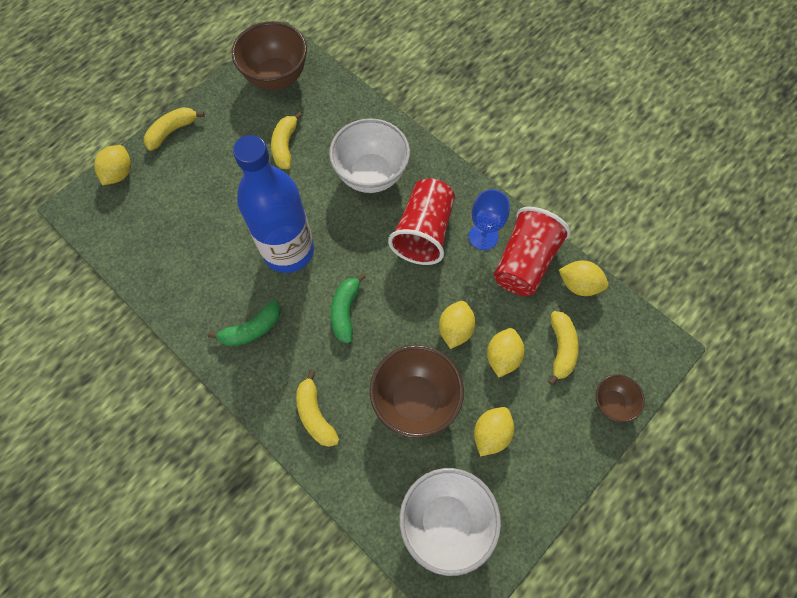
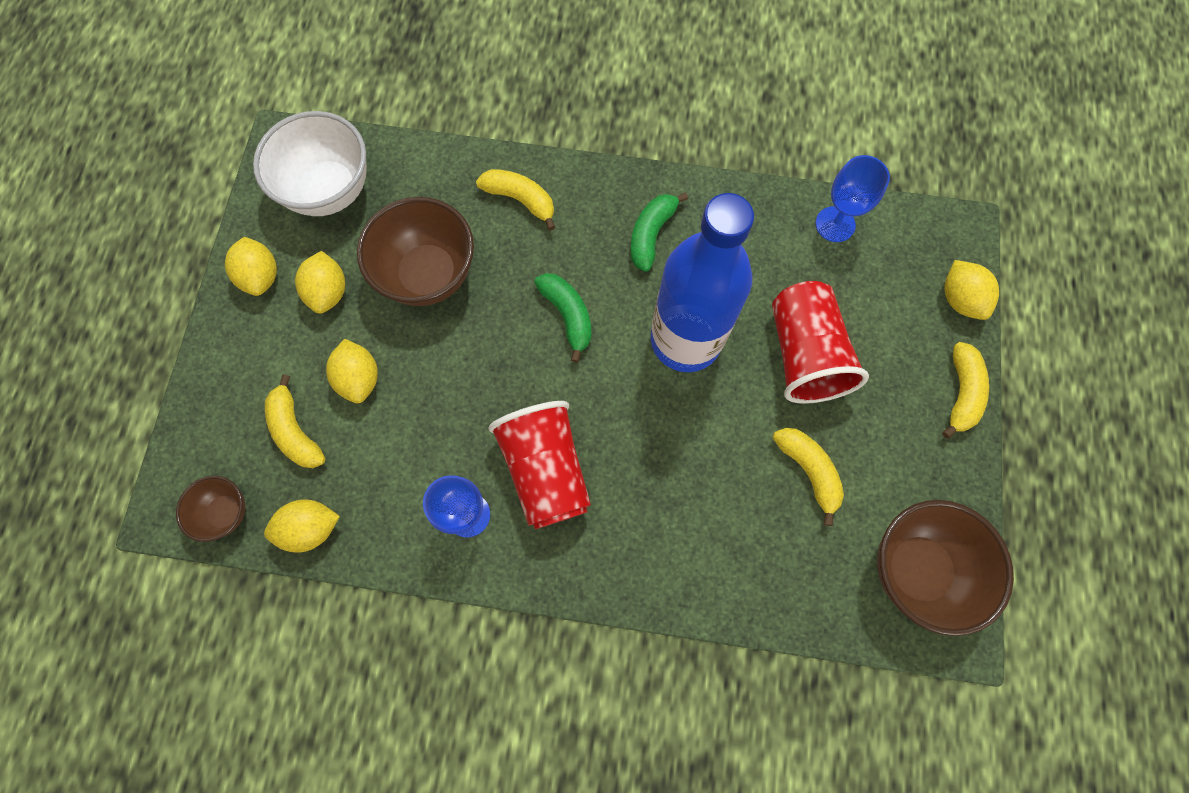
camera: 145 degrees right, 5 degrees up
(138, 259) = (835, 224): none -> blue goblet
(371, 175) = (668, 505): white bowl -> none
(455, 329) = (431, 374): yellow lemon -> yellow lemon (261, 276)
(524, 262) = (395, 513): red cup -> red cup (804, 354)
(612, 403) = (208, 405): brown bowl -> brown bowl (226, 512)

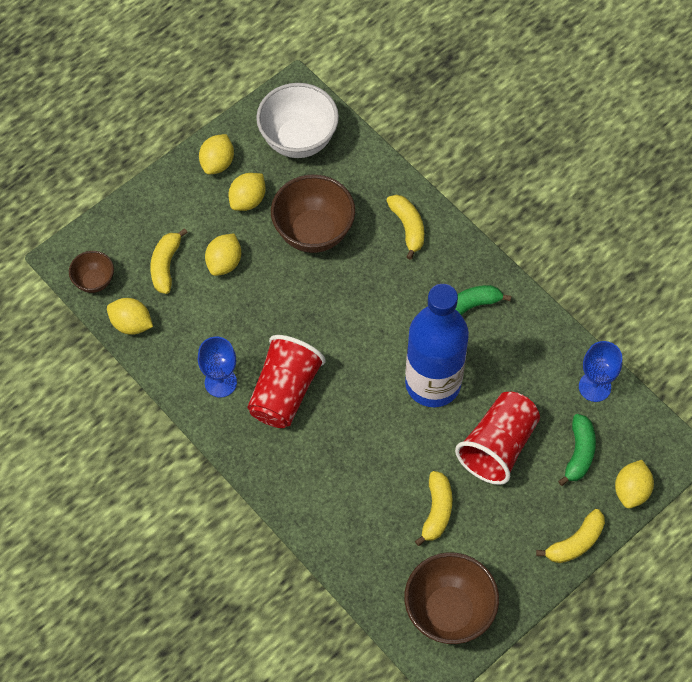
camera: 40 degrees right, 10 degrees down
(568, 315) = (375, 317): green banana -> green banana (579, 453)

